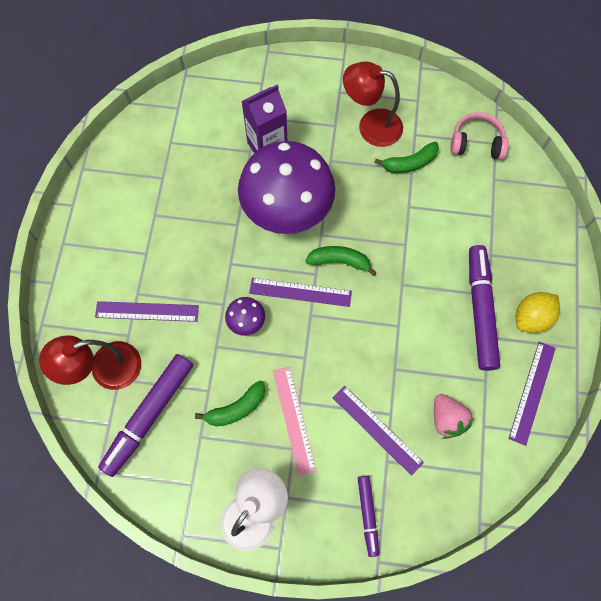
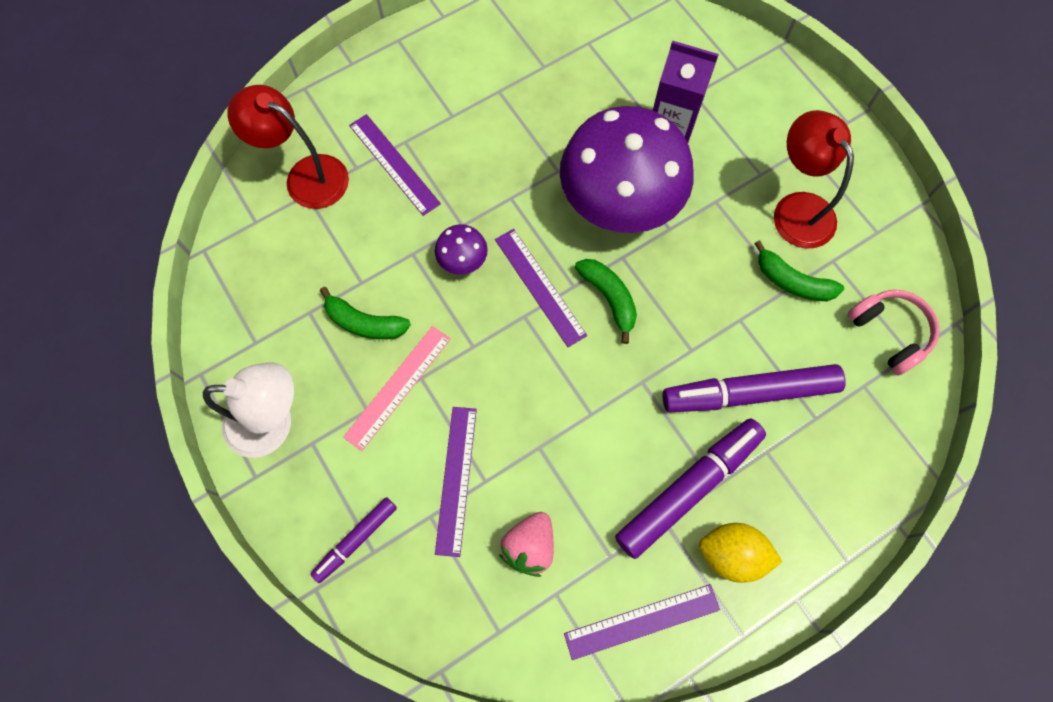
camera: 50 degrees right, 0 degrees up
(149, 415) = (292, 249): purple marker -> purple marker (749, 393)

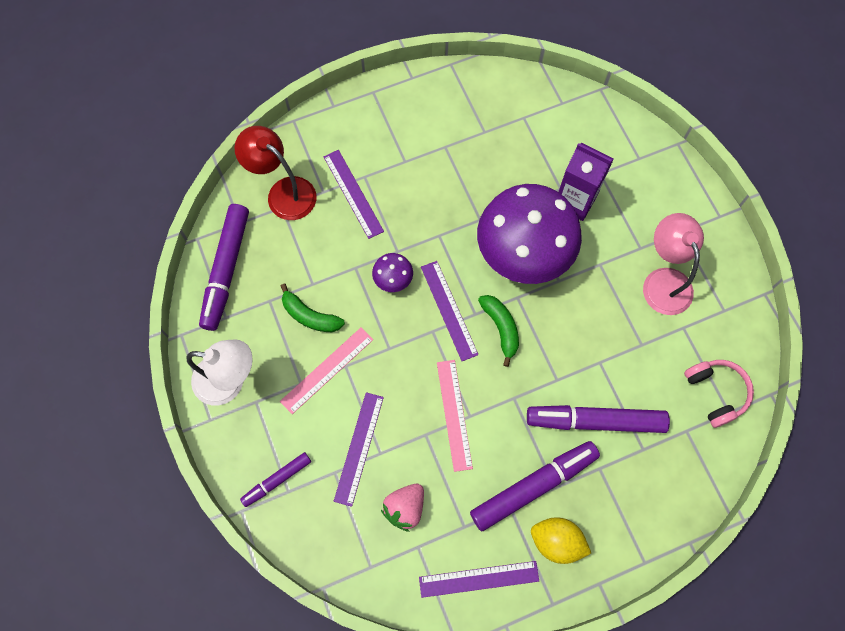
camera: 10 degrees right, 0 degrees up
(247, 283) = (226, 270): none -> purple marker
(570, 415) = (454, 414): none -> pink ruler
(792, 281) = (647, 339): green banana -> none
(796, 208) = (663, 281): red lamp -> pink lamp

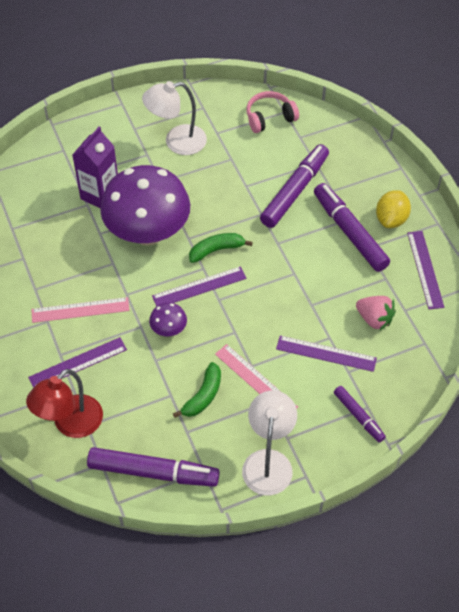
camera: 90 degrees left, 15 degrees down
(454, 414) = (293, 284): pink ruler -> pink ruler (80, 310)
(595, 421) = (295, 191): purple marker -> purple marker turned 150 degrees counterclockwise
(663, 281) = (177, 142): pink lamp -> white lamp

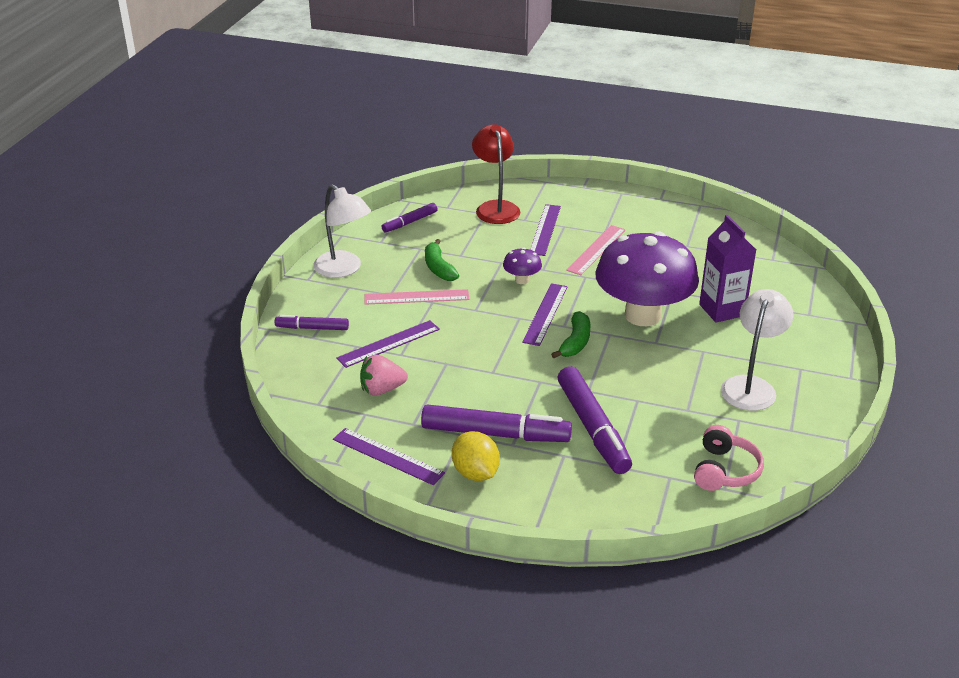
camera: 130 degrees right, 20 degrees down
(153, 472) = (410, 222): purple marker -> purple marker, size x0.55

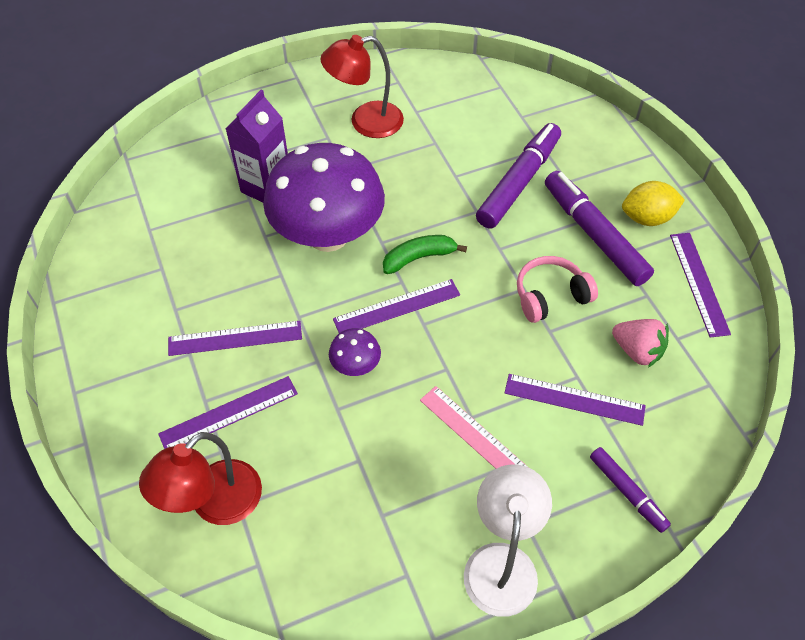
camera: 130 degrees left, 20 degrees up
(410, 222) = (333, 579): purple marker -> none
(438, 268) = (404, 461): green banana -> none
(475, 473) = (647, 218): yellow lemon -> yellow lemon turned 60 degrees clockwise
(596, 250) = (235, 338): pink ruler -> purple ruler
(724, 470) = (482, 94): pink headphones -> pink headphones (550, 296)
(751, 386) = (365, 122): white lamp -> red lamp

